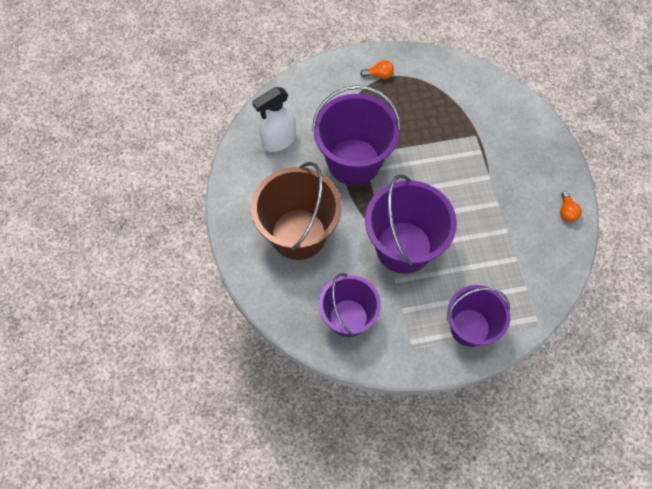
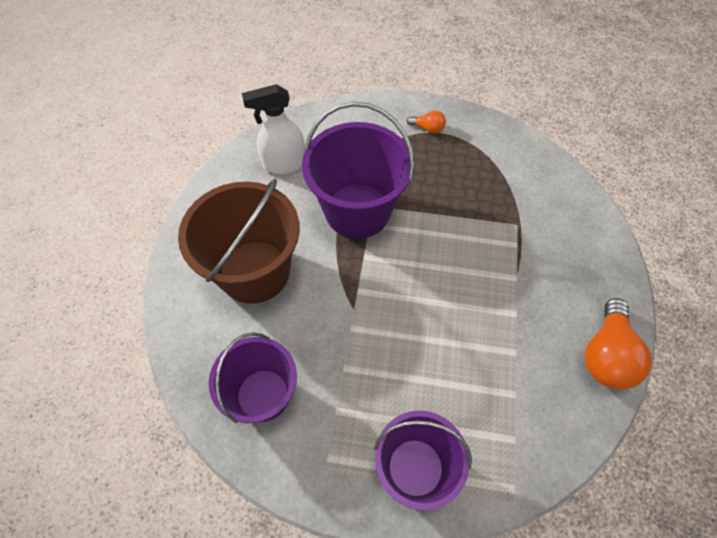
camera: 20 degrees right, 5 degrees down
(403, 247) = (372, 329): purple bucket -> none
(566, 212) = (606, 355): orange light bulb -> orange light bulb, size x2.02

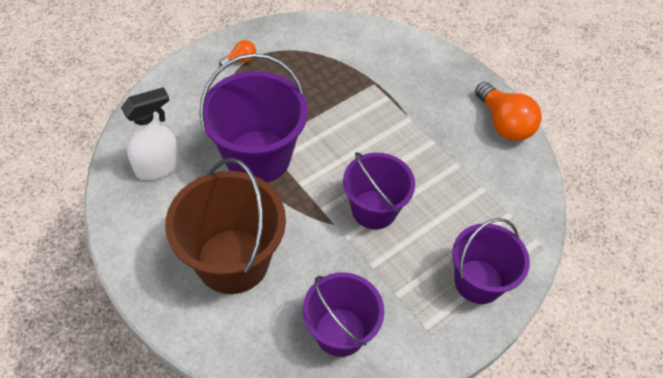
camera: 50 degrees left, 5 degrees down
(284, 164) = (158, 167): white spray bottle -> white spray bottle turned 150 degrees counterclockwise
(397, 326) = (374, 209): none -> purple bucket

